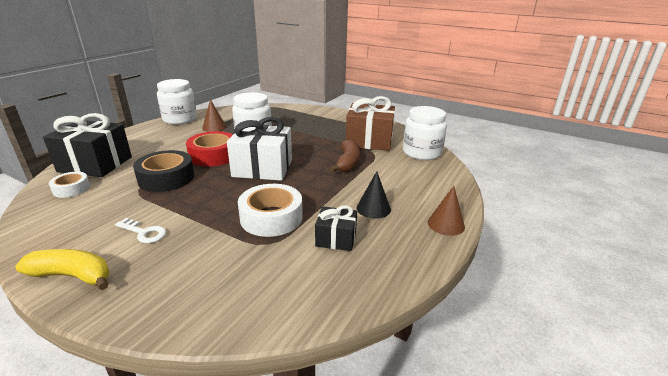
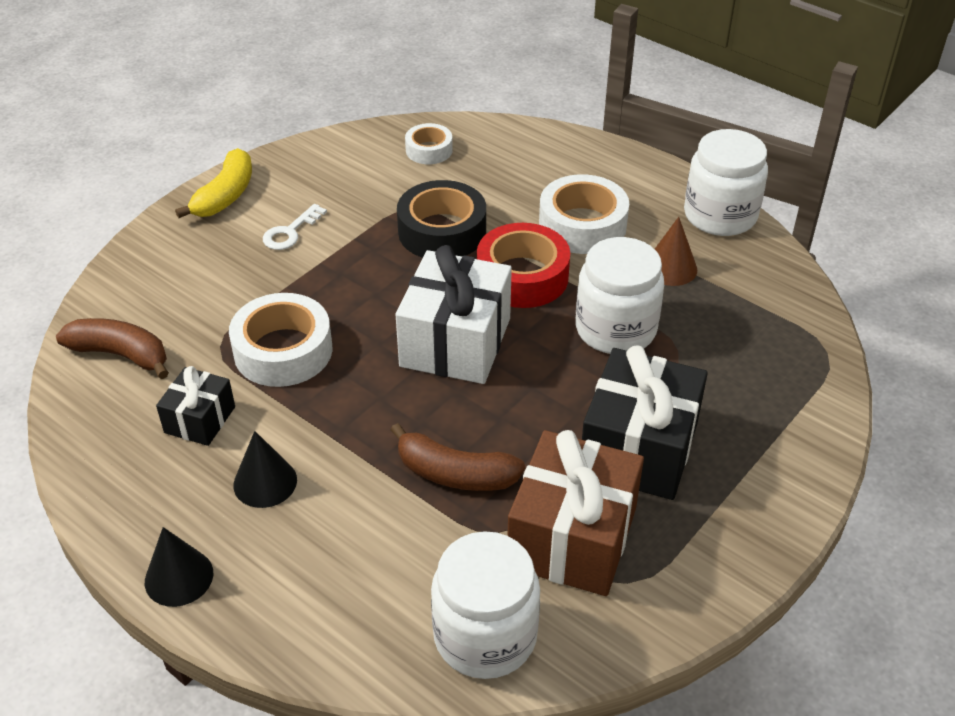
camera: 100 degrees right, 15 degrees up
(95, 164) = (508, 154): black gift -> black gift (638, 448)
(176, 144) = (582, 225): none -> white tape
(279, 291) = (121, 354): none -> brown banana
(446, 224) = (179, 577): brown cone -> black cone

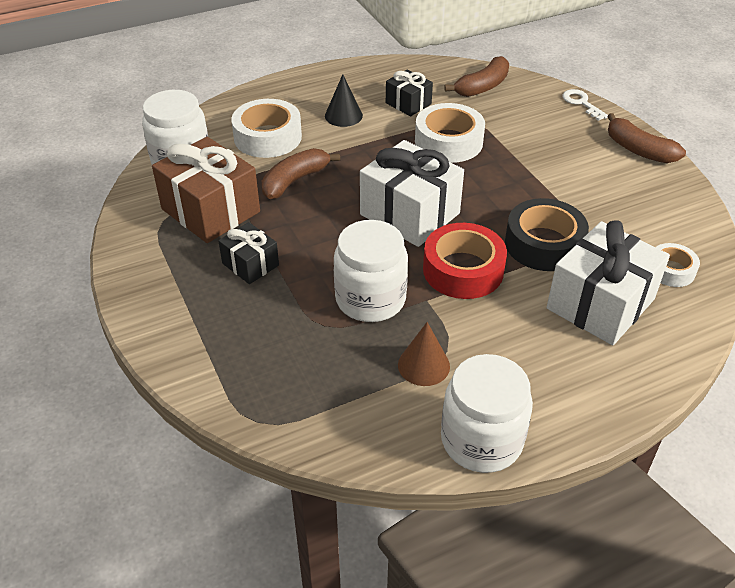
camera: 115 degrees right, 0 degrees up
(179, 577) = (302, 81): black cone -> none
(225, 196) = (638, 150): yellow banana -> brown banana
(290, 232) = (578, 170): white key -> white key (581, 103)
(506, 182) = (600, 304): none -> white gift
(582, 225) = (513, 330): white tape -> white tape (267, 137)
(638, 448) = (250, 264): black gift -> black gift, size x0.54

